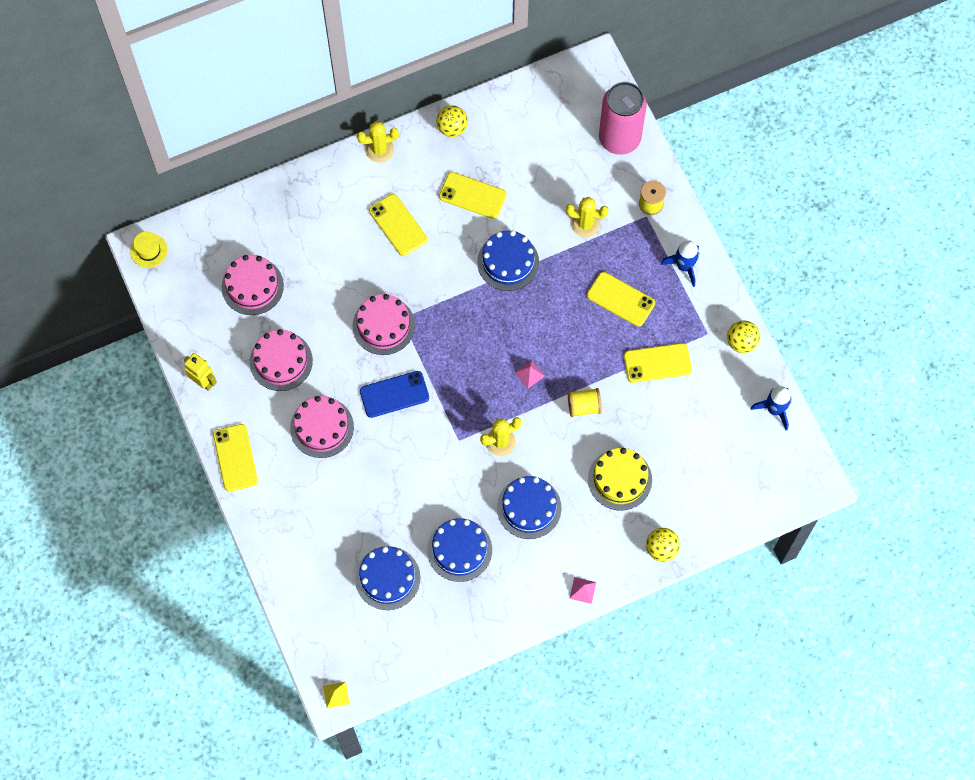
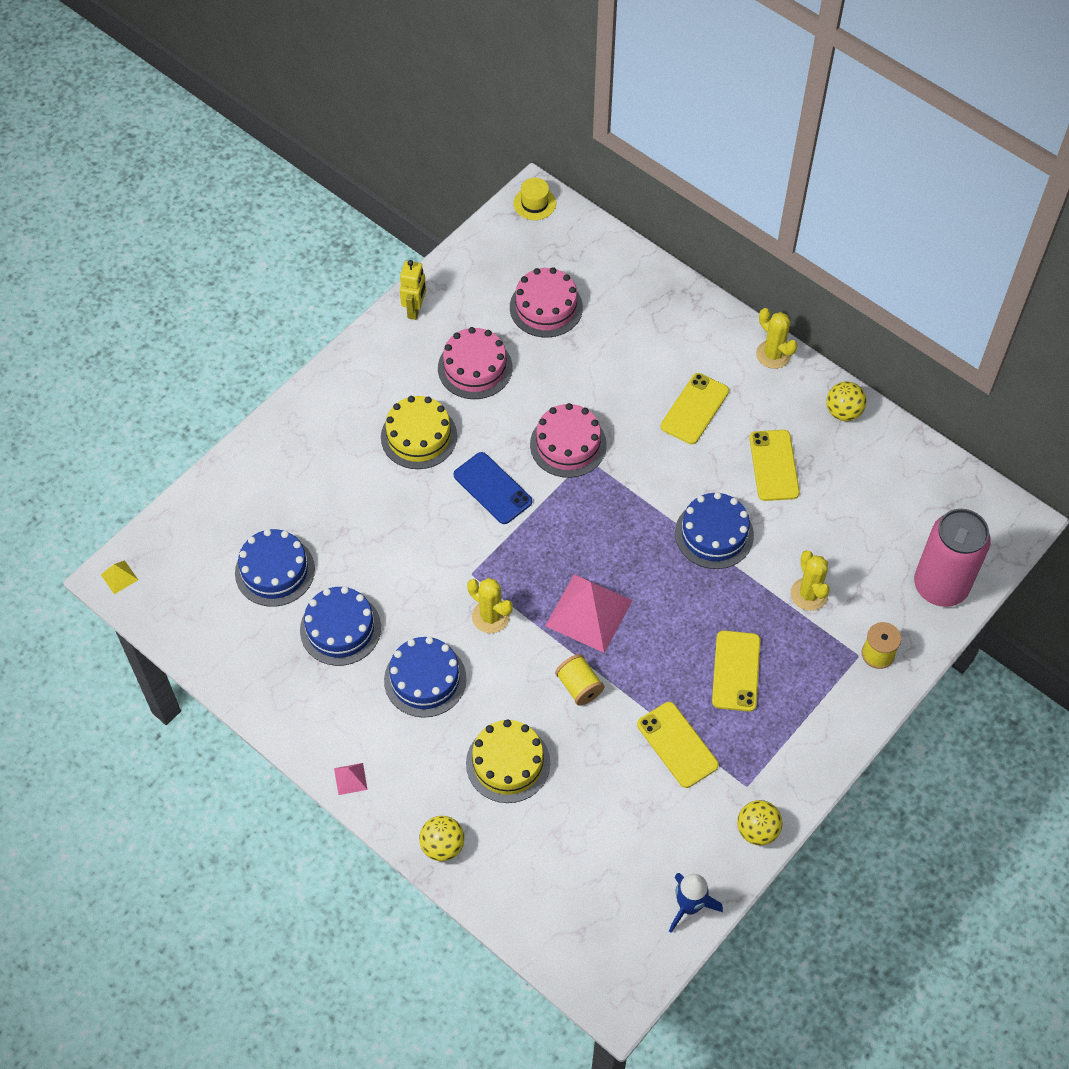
camera: 65 degrees right, 10 degrees down
(235, 458) = (345, 373): yellow phone -> none
(322, 427) = (419, 436): pink cake -> yellow cake
(529, 374) = (589, 612): pink pyramid -> pink pyramid, size x2.35
(684, 266) = (819, 724): blue rocket -> none

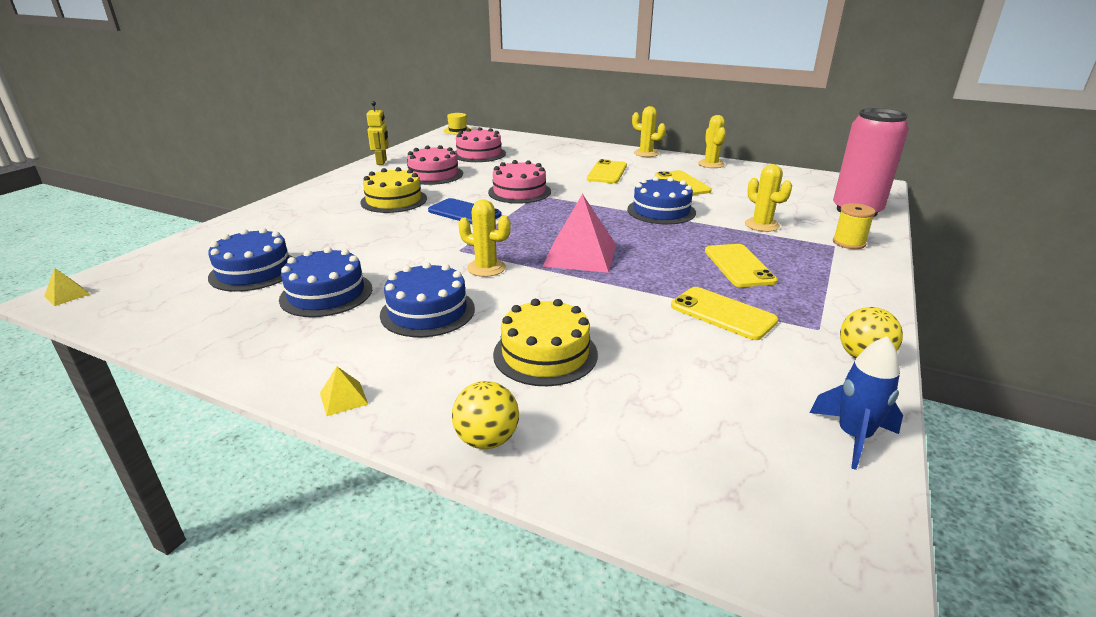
camera: 15 degrees left, 30 degrees down
(350, 779) = (343, 398): pink pyramid -> yellow pyramid
(579, 686) = (596, 293): yellow spool -> none
(843, 412) = (711, 164): yellow ball -> yellow cactus

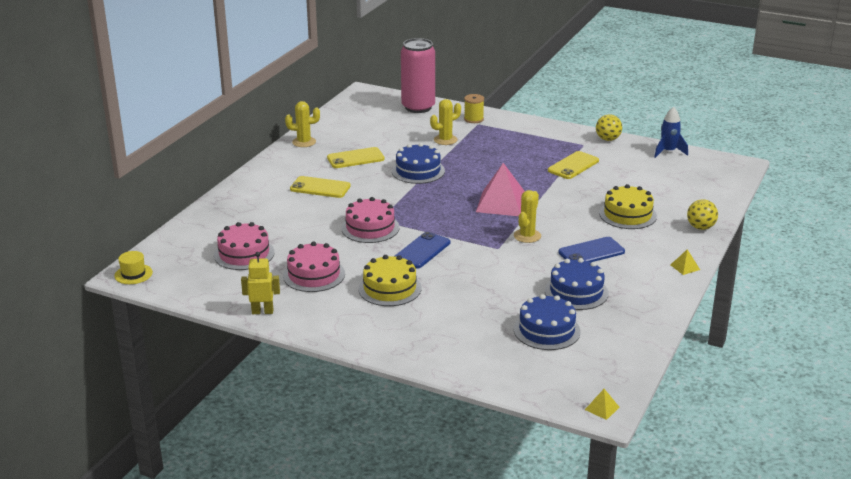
camera: 90 degrees left, 0 degrees up
(427, 311) = (591, 252): blue cake -> blue phone
(646, 153) = (264, 167): yellow cactus -> none
(739, 266) = (512, 155): yellow phone -> none

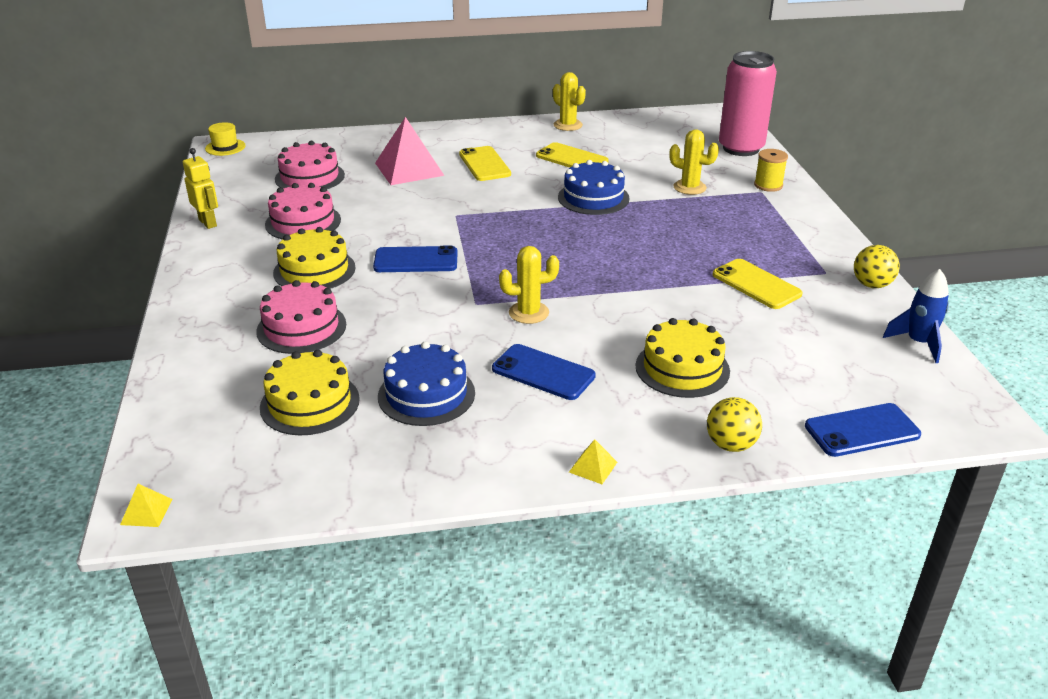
camera: 55 degrees right, 5 degrees up
(370, 228) = (432, 216): pink cake -> pink cake (301, 328)
(501, 203) = (588, 269): pink pyramid -> pink pyramid (409, 169)
(546, 330) = (310, 403): blue cake -> yellow cake
(573, 166) = (756, 284): yellow phone -> yellow phone turned 45 degrees clockwise
(719, 194) = (862, 430): none -> blue phone

